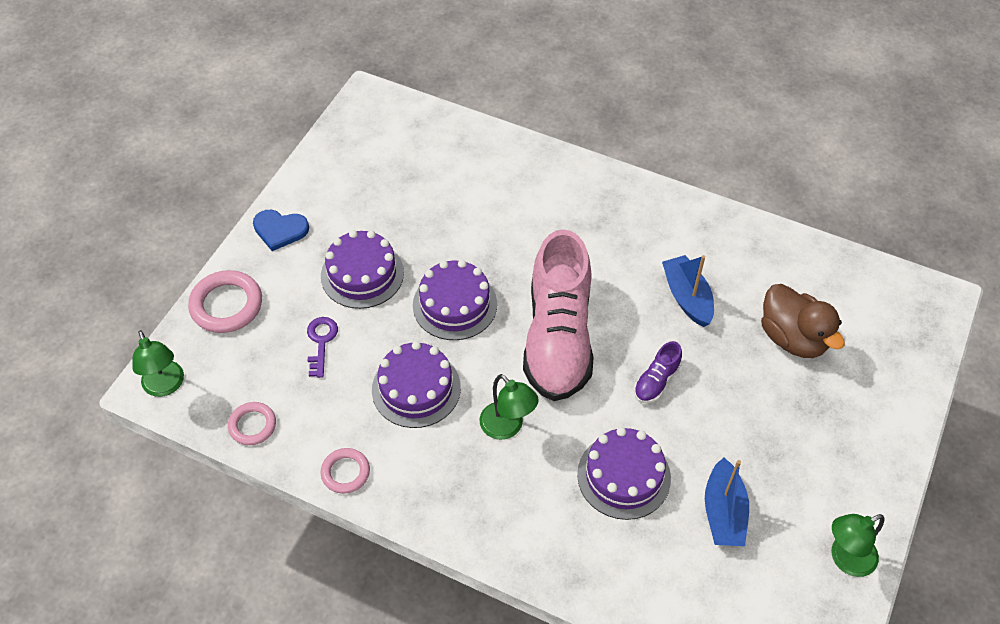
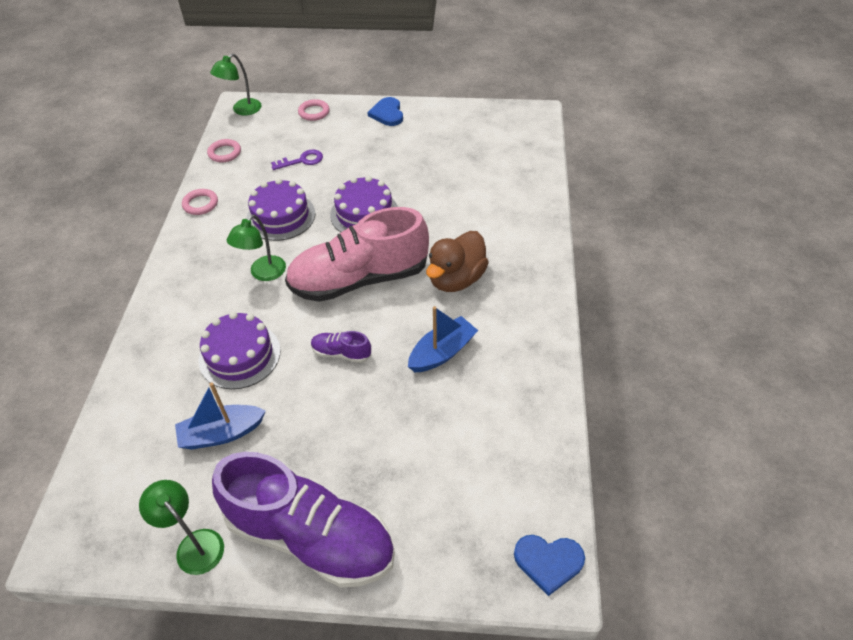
camera: 70 degrees right, 5 degrees down
(226, 305) = (314, 112): pink ring -> pink ring, size x0.61
(362, 274) = (369, 161): purple cake -> none
(793, 338) = (434, 446): brown duck -> brown duck (456, 279)
(860, 459) = (311, 536): none -> purple shoe
(923, 297) = (548, 562): none -> blue heart

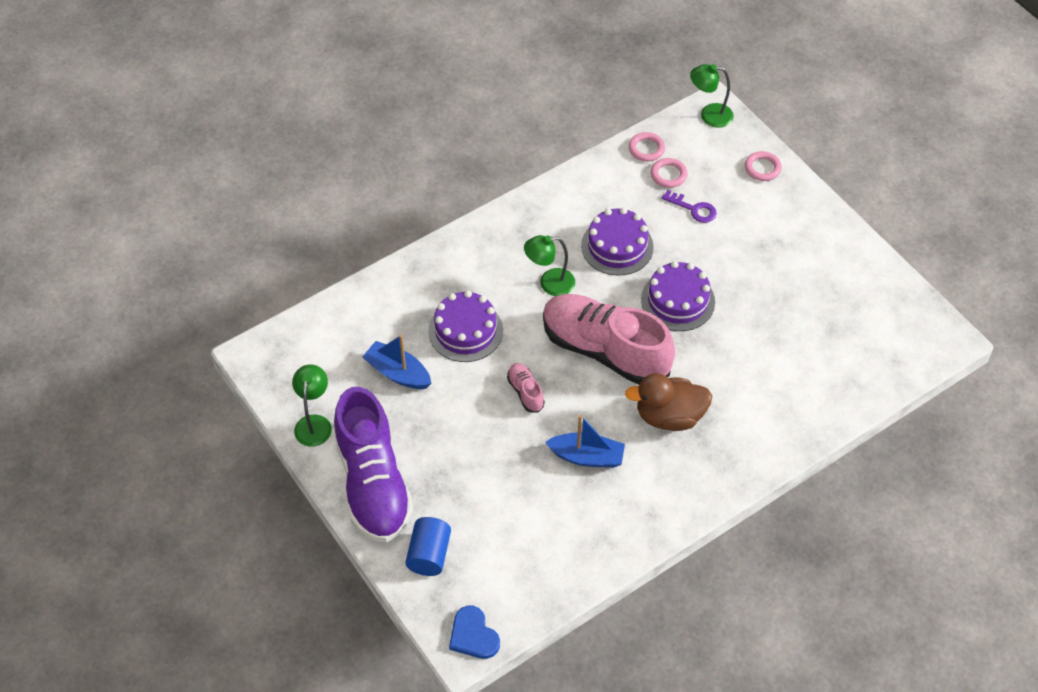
camera: 50 degrees right, 5 degrees up
(200, 204) = (576, 183): pink ring -> pink ring (668, 175)
(341, 353) = (525, 392): purple shoe -> pink shoe
(387, 113) = (820, 223): blue heart -> none
(430, 540) = (429, 554): none -> blue cylinder

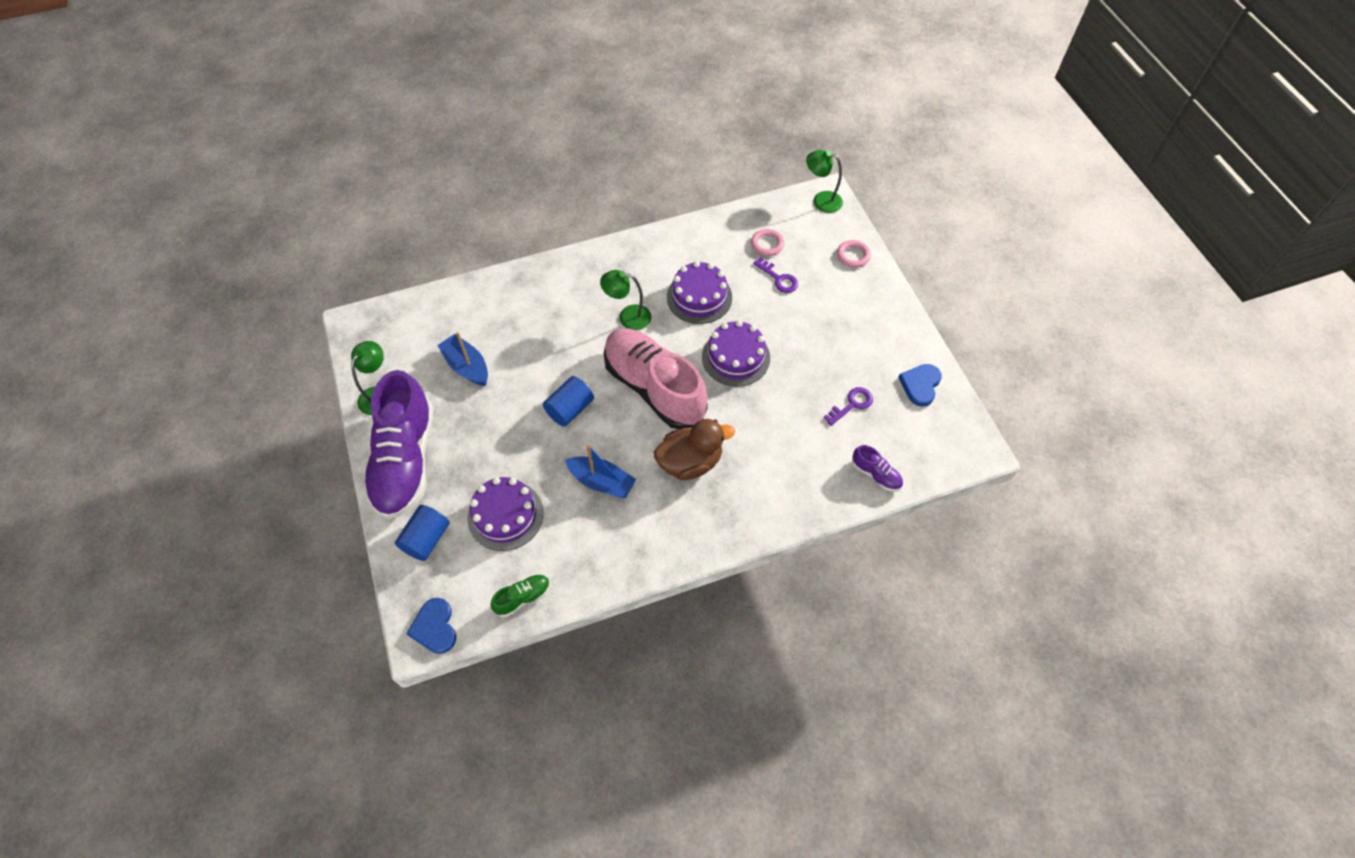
camera: 15 degrees right, 5 degrees up
(465, 331) = (539, 342): purple cake -> purple cake (505, 515)
(525, 392) = (570, 409): pink shoe -> blue cylinder
(551, 586) = (523, 598): none -> green shoe
(646, 149) = (755, 218): pink ring -> none
(669, 416) = (690, 462): brown duck -> brown duck turned 150 degrees clockwise
(811, 322) = (852, 404): none -> purple key
(857, 386) = (876, 474): none -> purple shoe
(873, 287) = (920, 385): none -> blue heart

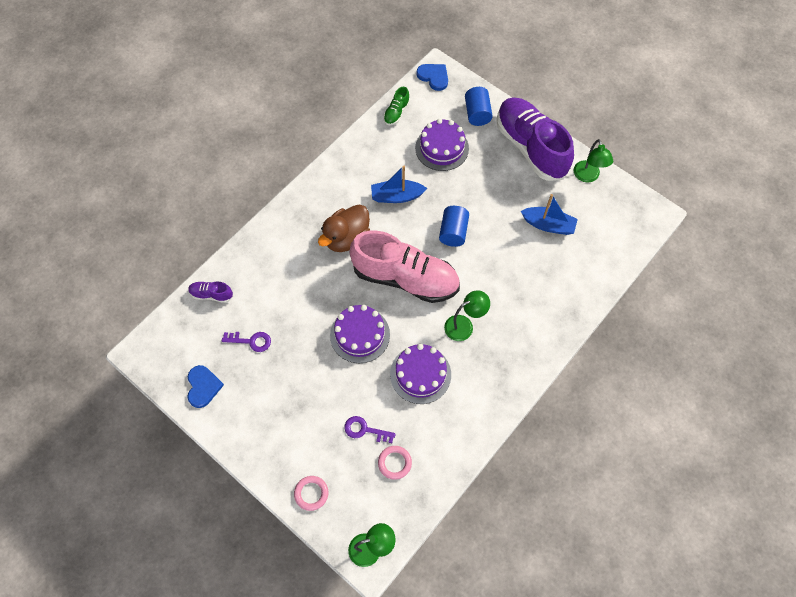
camera: 150 degrees right, 5 degrees up
(852, 404) = (251, 341): purple key -> purple key turned 105 degrees counterclockwise

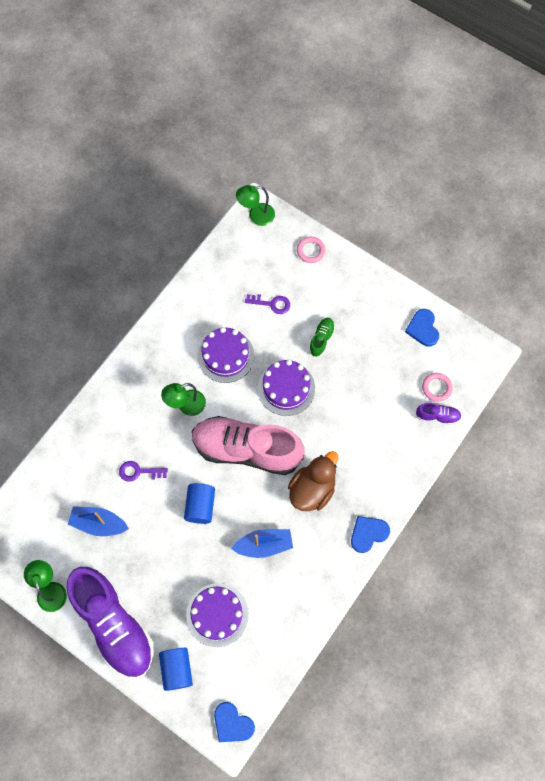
camera: 175 degrees right, 5 degrees up
(251, 341) = (388, 373): purple key -> purple key (139, 472)
(301, 198) = (368, 533): none -> blue heart
(394, 463) = (243, 279): pink ring -> pink ring (436, 388)
(396, 112) = (274, 662): green shoe -> green shoe (321, 339)

